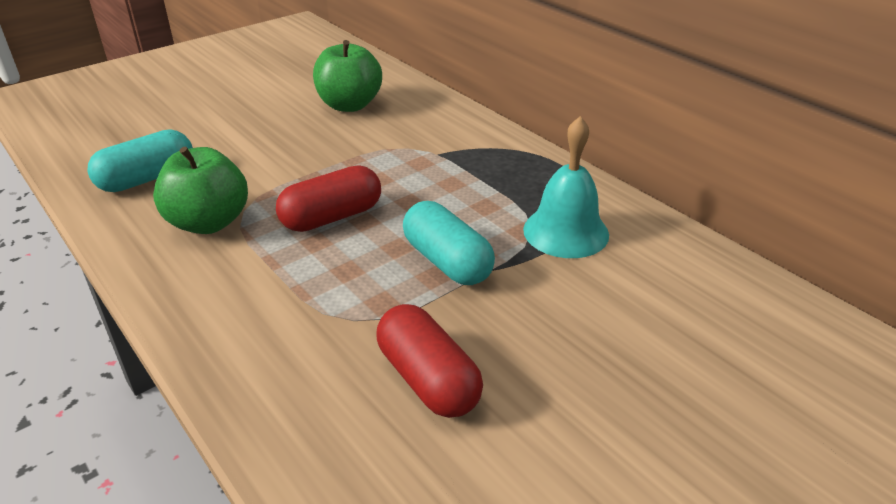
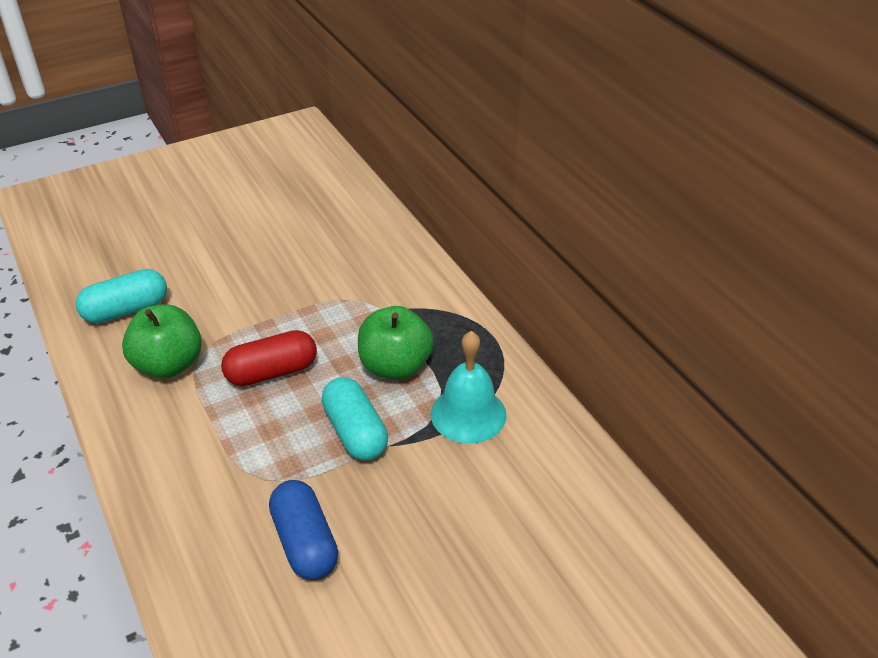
camera: 10 degrees right, 5 degrees up
(349, 105) = (321, 241): green apple -> green apple (395, 366)
(428, 379) = (305, 542): red capsule -> blue capsule

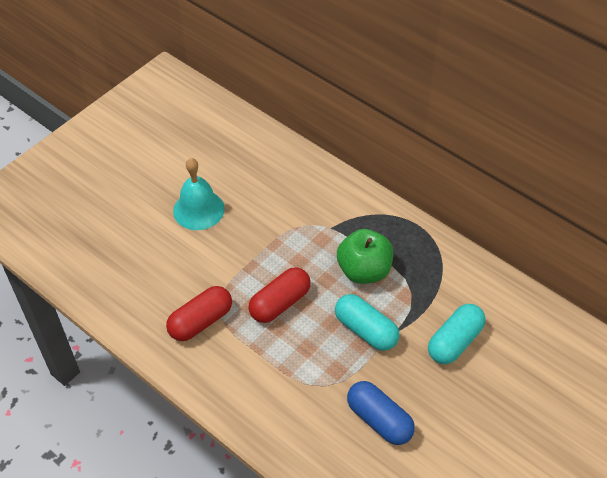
camera: 20 degrees left, 10 degrees up
(126, 310) = (137, 286): turquoise capsule -> turquoise capsule (455, 342)
(168, 365) = (201, 321): green apple -> red capsule
(468, 414) = (433, 292): turquoise bell -> turquoise bell (198, 210)

